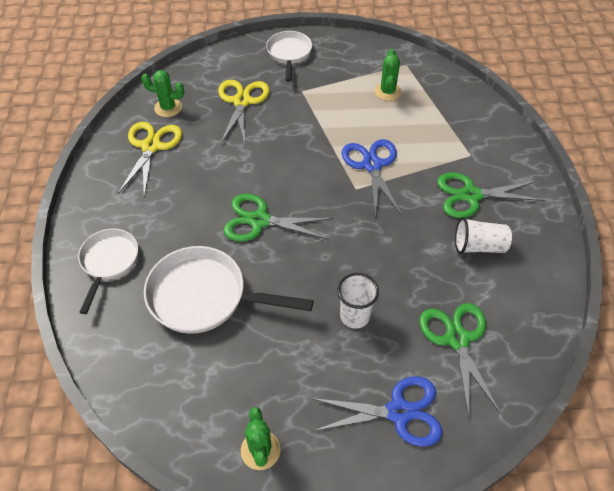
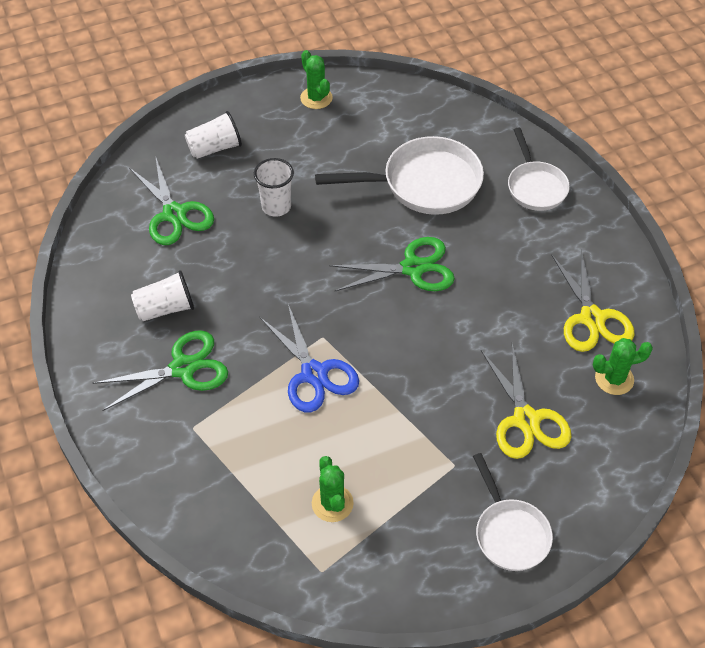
camera: 160 degrees right, 0 degrees up
(399, 412) = (215, 148): blue scissors -> white cup

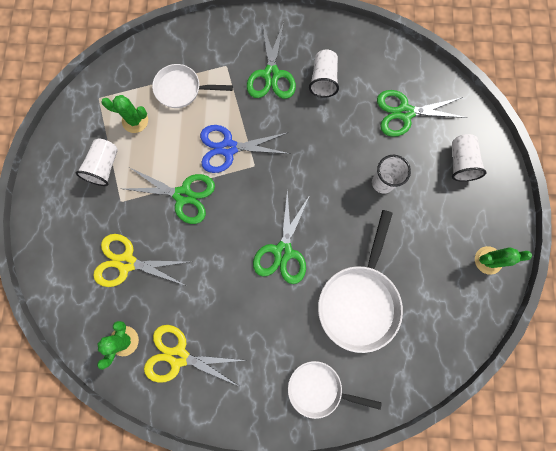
camera: 115 degrees right, 25 degrees up
(405, 396) = (183, 195): none -> green scissors
(419, 509) = (104, 167): none -> white cup
(509, 533) = (61, 210): white pan -> white pan (182, 89)

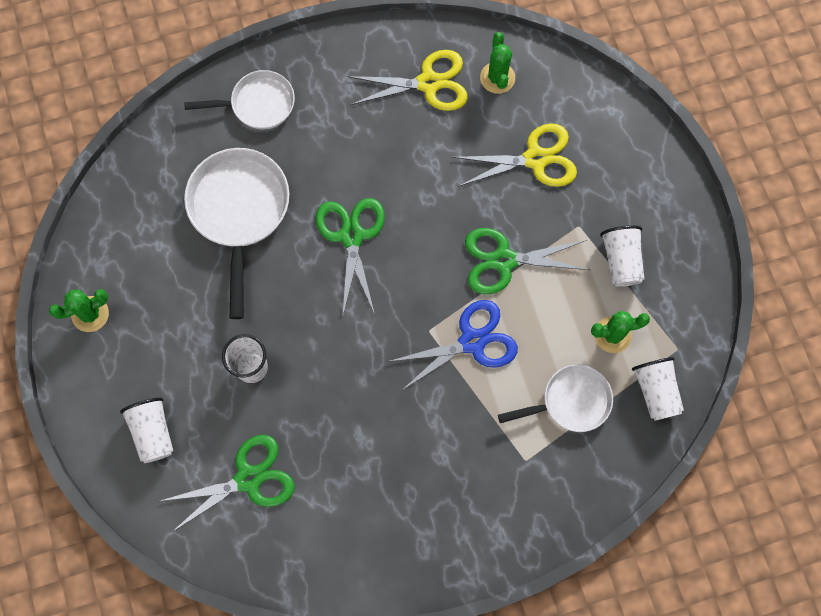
camera: 160 degrees right, 5 degrees down
(271, 75) = (456, 469): green scissors -> none
(323, 80) = (379, 488): white cup -> white cup (655, 391)

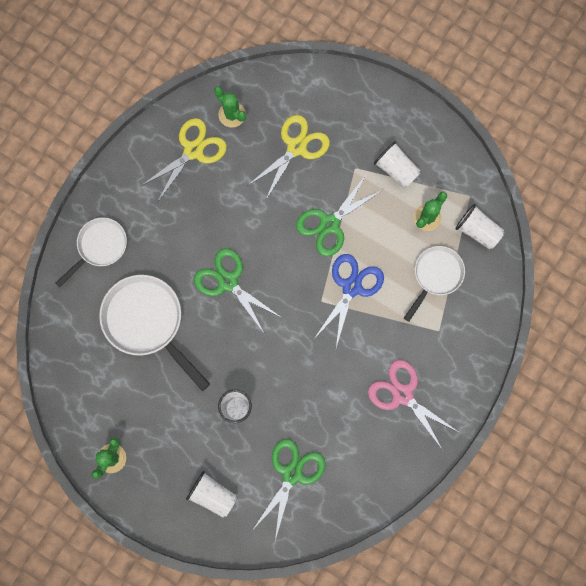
camera: 40 degrees left, 5 degrees up
(430, 494) = (402, 394): none -> pink scissors

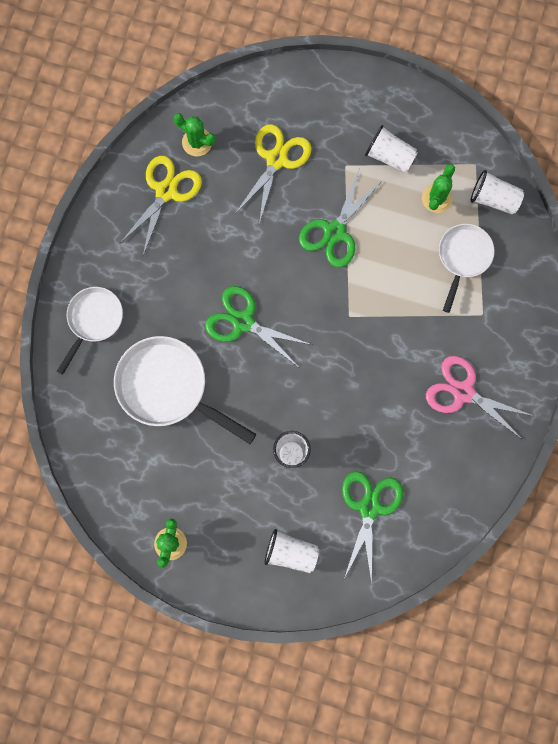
camera: 15 degrees left, 0 degrees up
(351, 287) = (377, 293): blue scissors -> none

